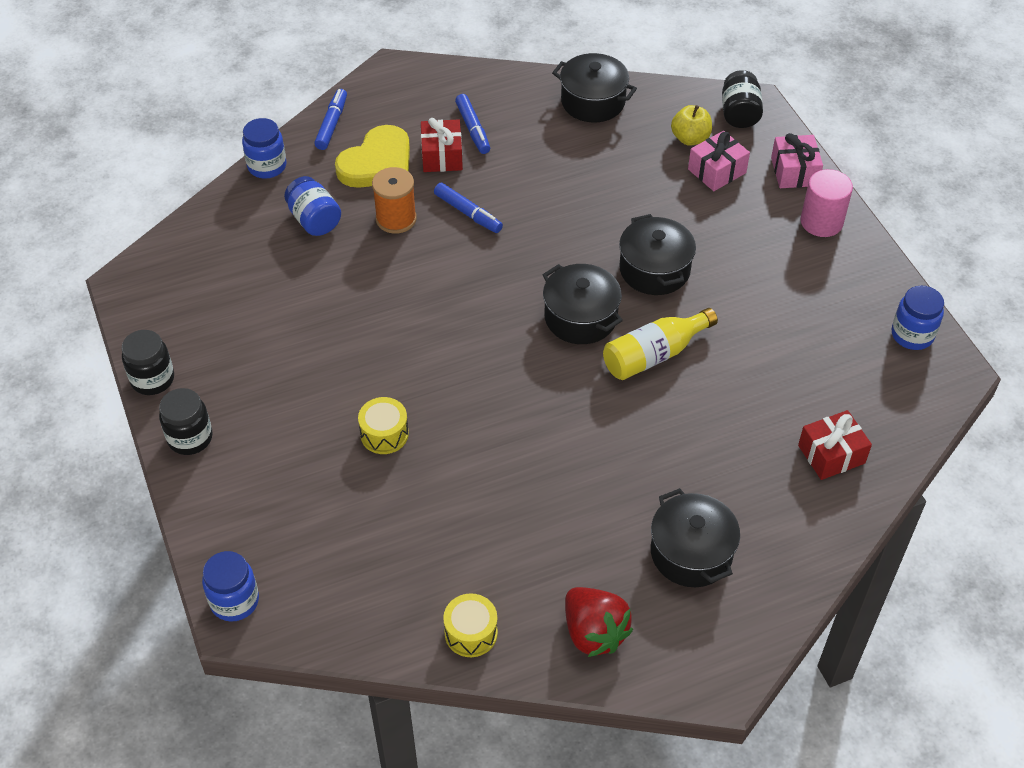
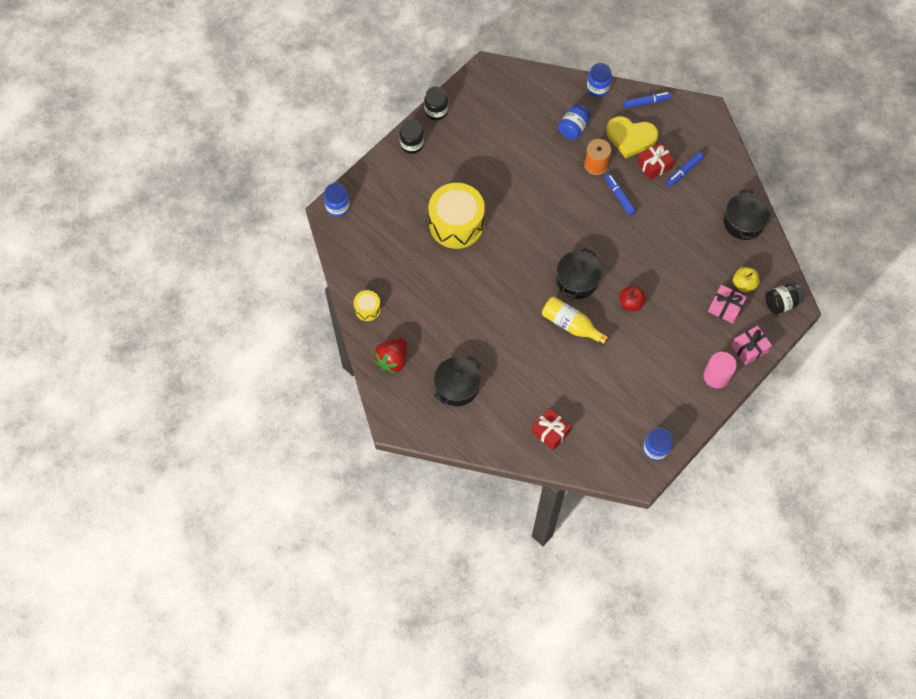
camera: 65 degrees right, 15 degrees up
(384, 434) = (456, 224): yellow drum -> yellow drum, size x2.16
(468, 213) = (619, 196): blue marker -> blue marker turned 135 degrees clockwise
(654, 269) = (630, 303): black pot -> red apple

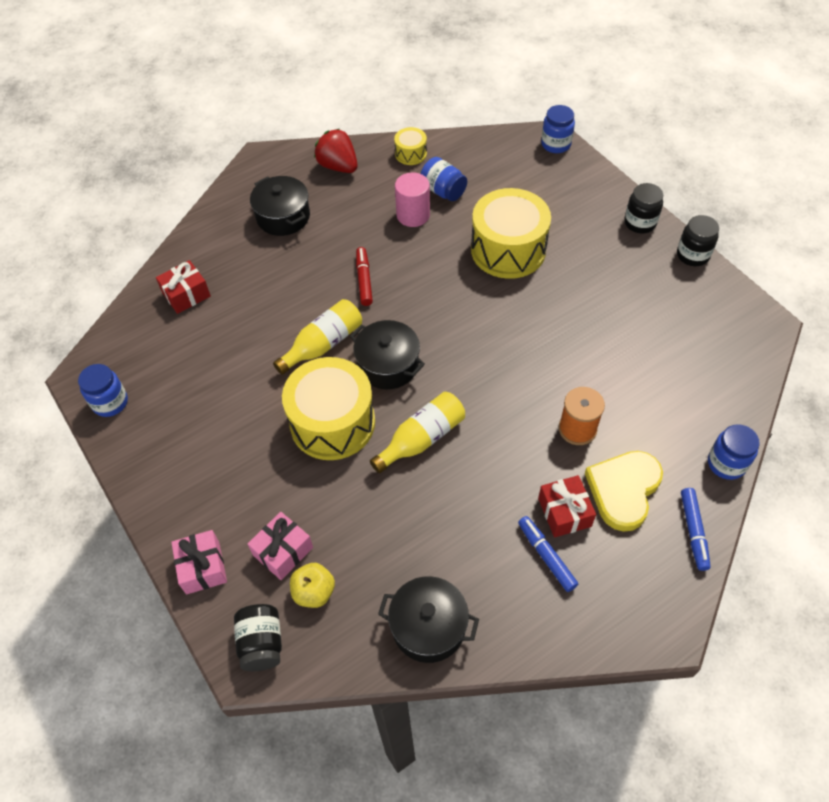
camera: 105 degrees right, 10 degrees down
(507, 312) = (364, 280): none -> red marker
(573, 128) = (649, 413): blue jar -> blue jar (443, 191)
(619, 196) = (514, 448): blue marker -> none
(627, 249) = (422, 439): none -> yellow bottle
(630, 303) = (332, 422): red apple -> yellow drum
(716, 376) = (179, 507): pink cylinder -> pink cylinder (413, 215)

